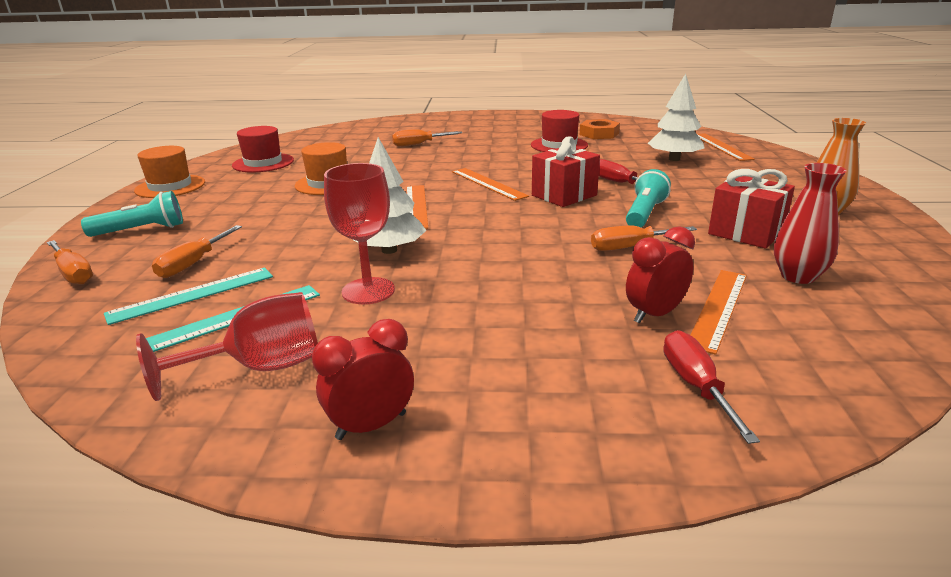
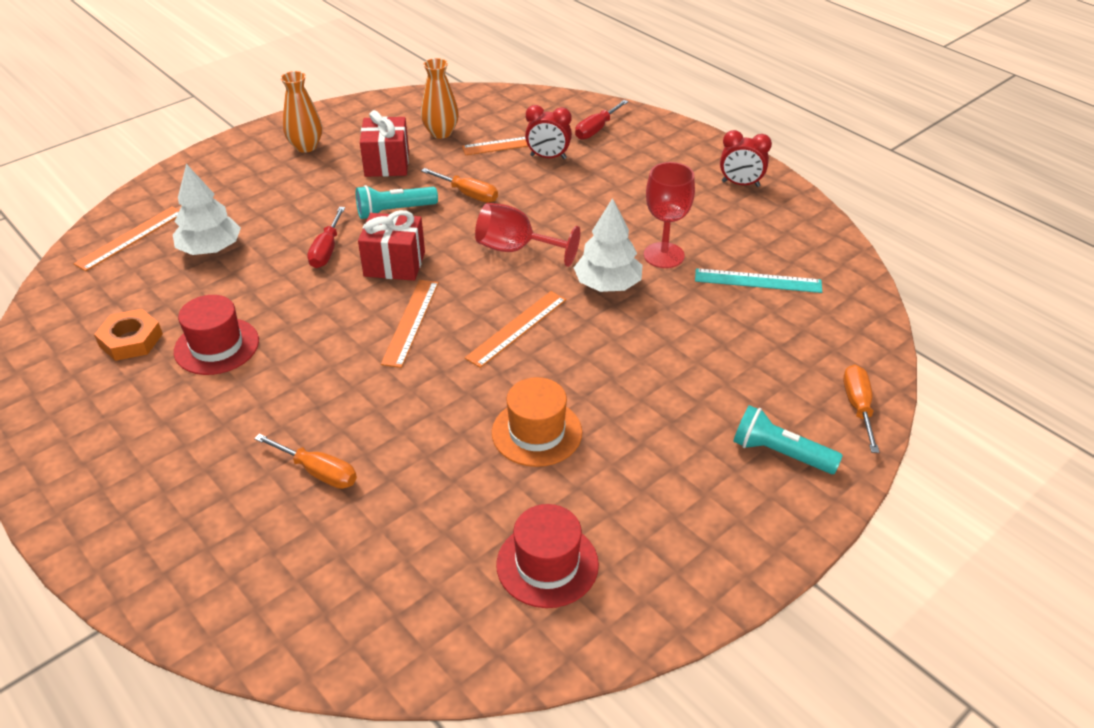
camera: 135 degrees left, 15 degrees up
(170, 186) = (706, 565): orange hat -> none
(192, 295) = (775, 320): turquoise ruler -> none
(193, 263) = (757, 360): orange screwdriver -> none
(260, 368) = (767, 237): red goblet -> red goblet (516, 249)
(798, 276) = (441, 133): red vase -> orange vase

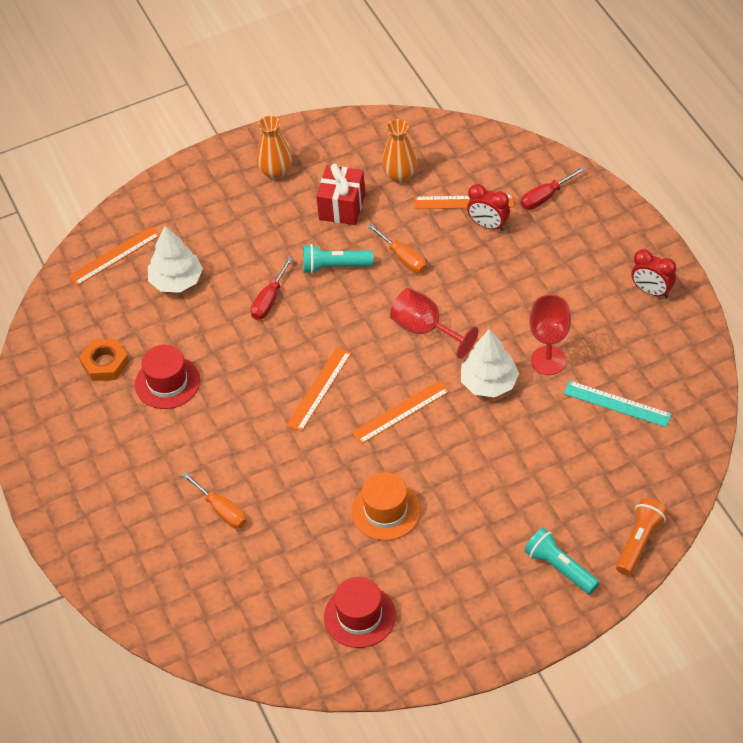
camera: 20 degrees right, 10 degrees up
(394, 264) = (321, 326): red gift -> none
(858, 407) = (639, 541): orange screwdriver -> orange flashlight

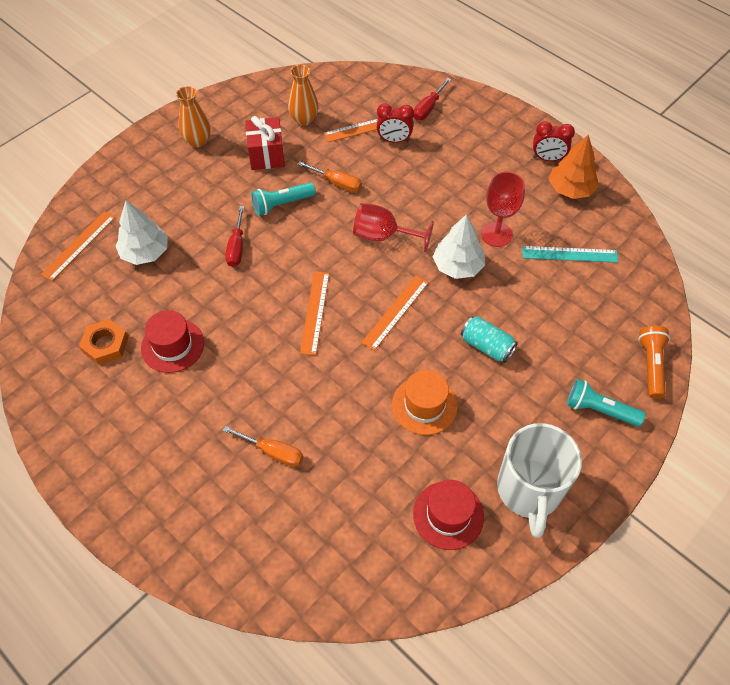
camera: 25 degrees left, 5 degrees up
(448, 619) = (529, 490): none -> white mug
(477, 472) = (486, 346): none -> turquoise can
(658, 333) = (570, 189): none -> orange tree

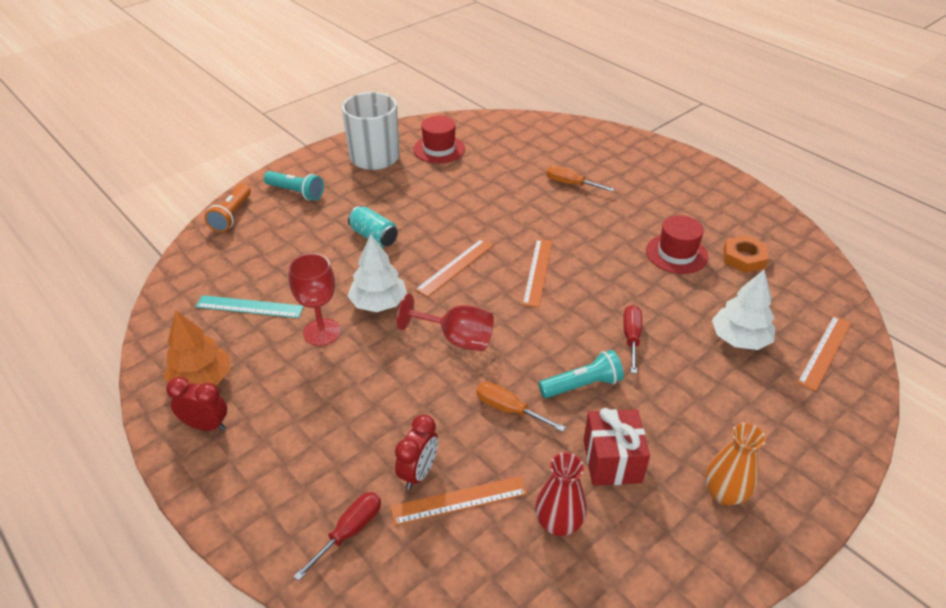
camera: 175 degrees left, 15 degrees down
(304, 119) = (558, 523): orange vase -> red vase
(394, 140) = (418, 472): red clock -> red clock turned 105 degrees clockwise
(424, 405) = (442, 203): orange hat -> none

